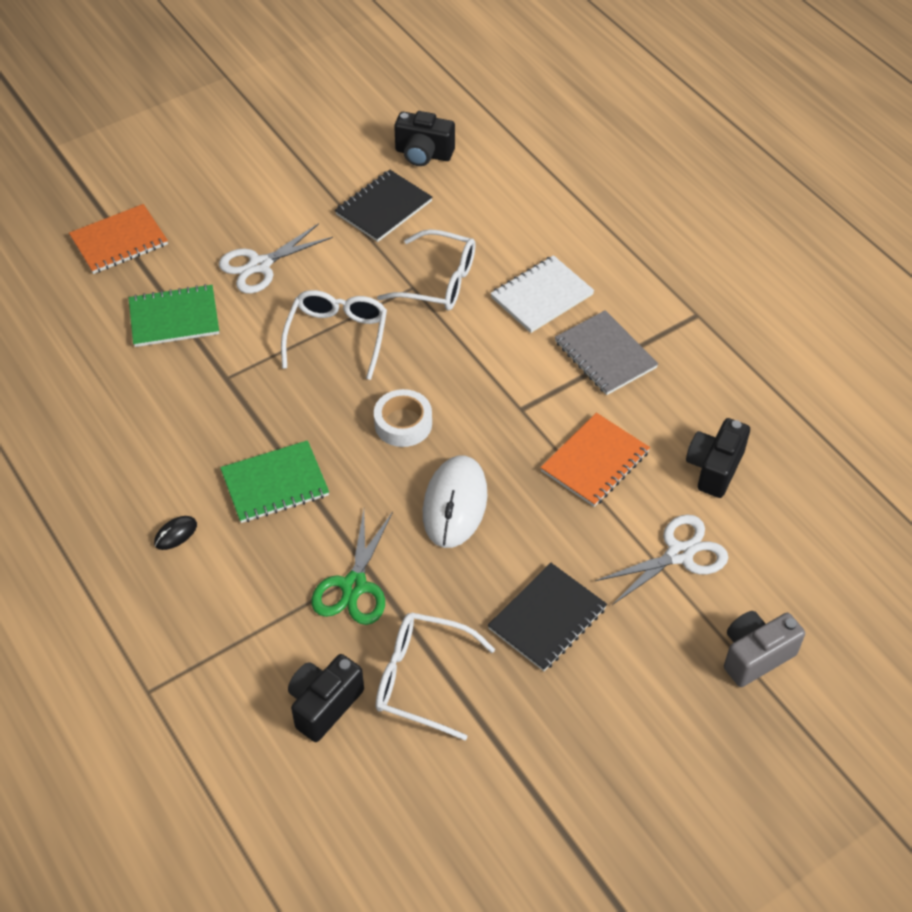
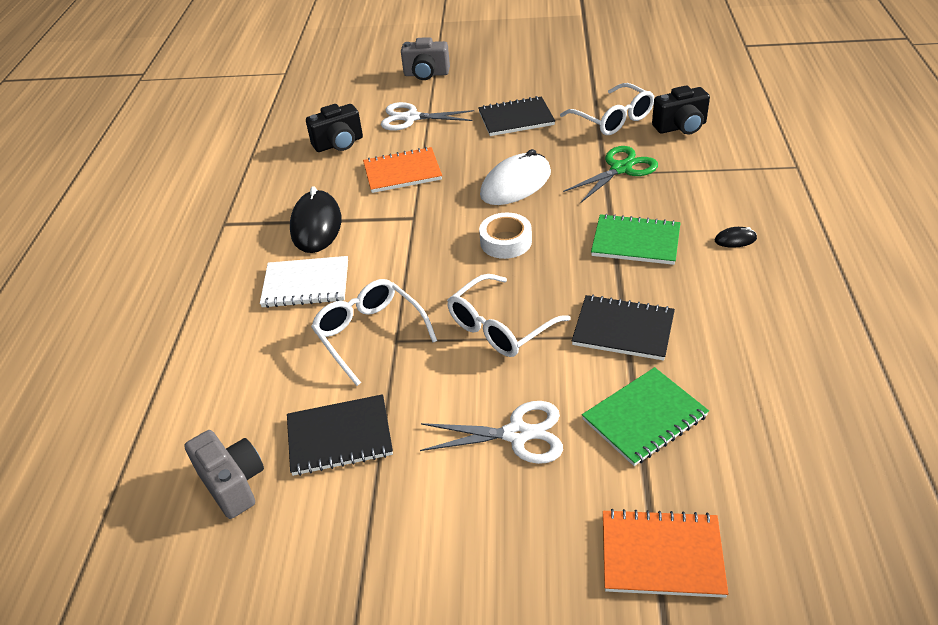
camera: 140 degrees left, 10 degrees down
(174, 318) = (644, 418): green notebook -> green notebook turned 60 degrees counterclockwise
(231, 382) = (623, 329): none -> black notebook
(423, 154) = (233, 484): black camera -> grey camera
(605, 354) = (316, 225): grey notebook -> black mouse

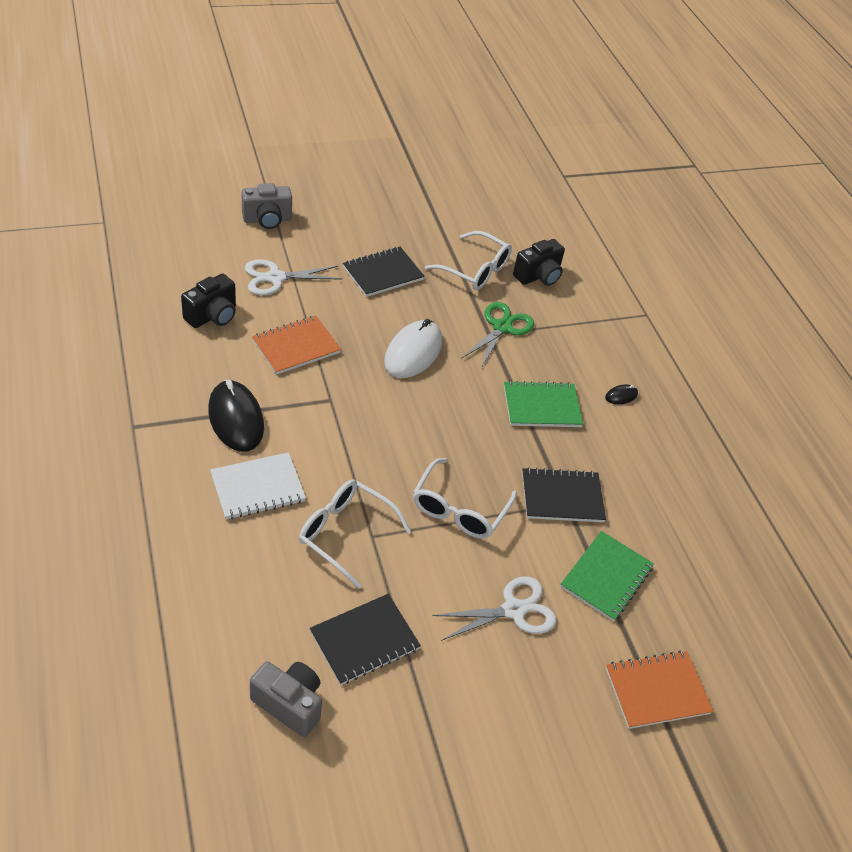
camera: 30 degrees left, 5 degrees up
(506, 241) = (429, 418): white tape -> none

